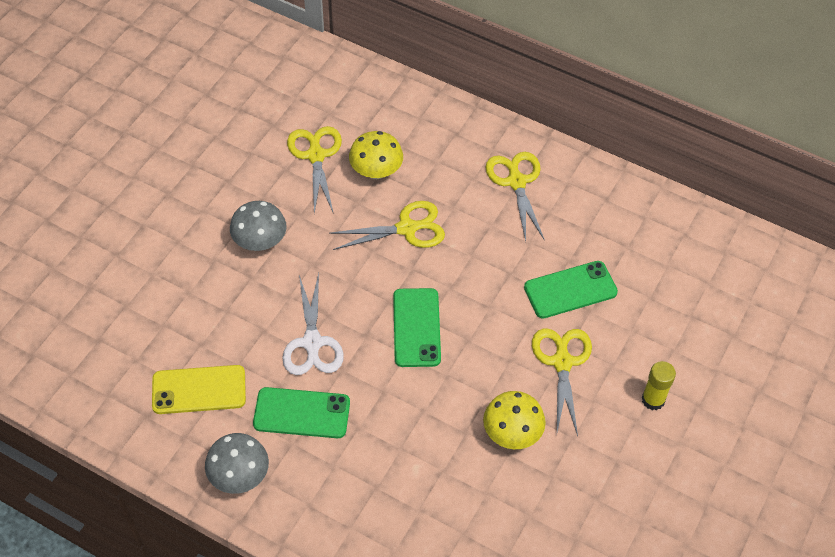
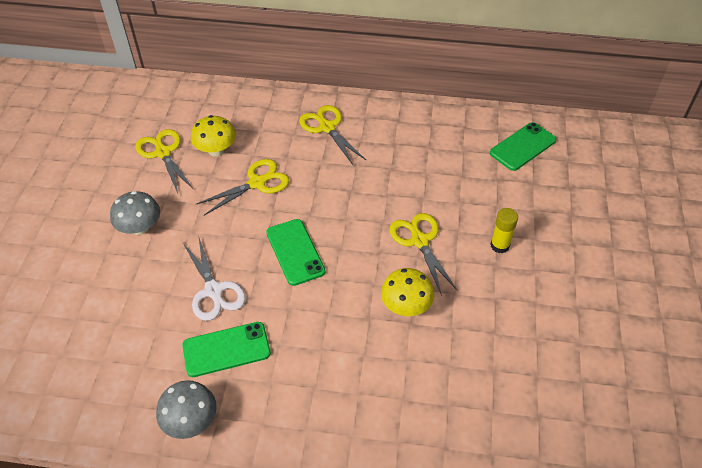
camera: 20 degrees left, 5 degrees down
(199, 390) = (128, 361): yellow phone -> none
(570, 290) = (401, 188): green phone -> green phone (523, 147)

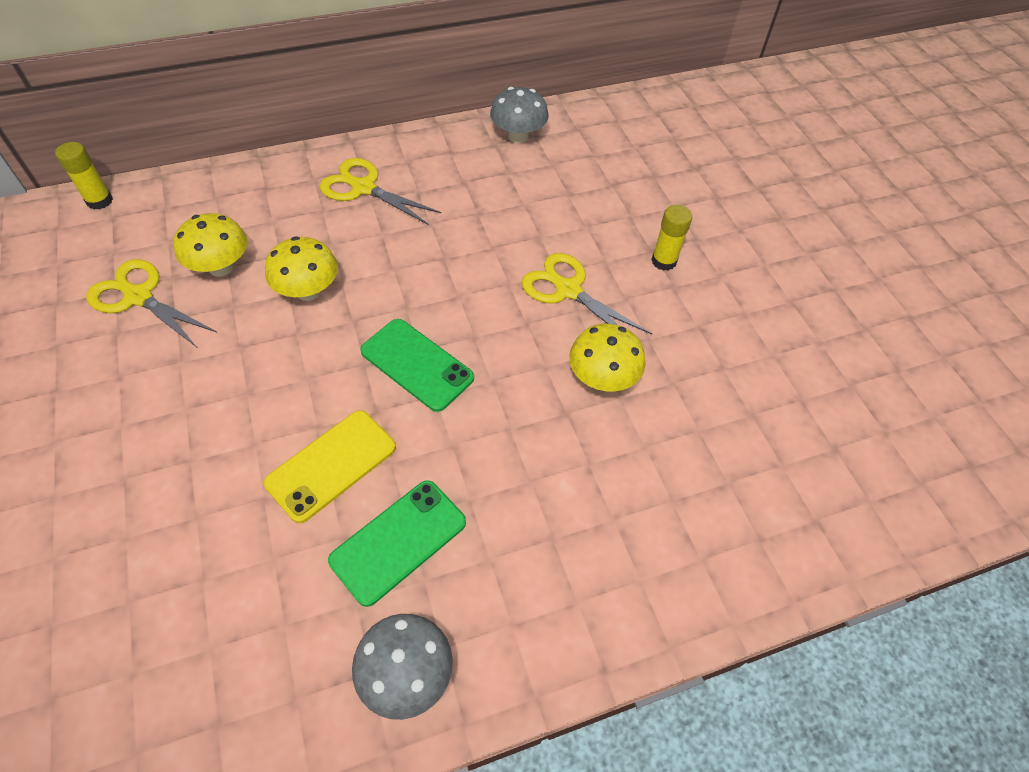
camera: 30 degrees left, 5 degrees up
(140, 228) = (161, 418): grey mushroom -> grey mushroom (518, 136)
(171, 86) = (99, 201): none -> yellow glue stick
(214, 291) = (331, 465): white scissors -> yellow phone
(257, 183) = (308, 291): yellow scissors -> yellow mushroom
(523, 147) = (616, 138): green phone -> none

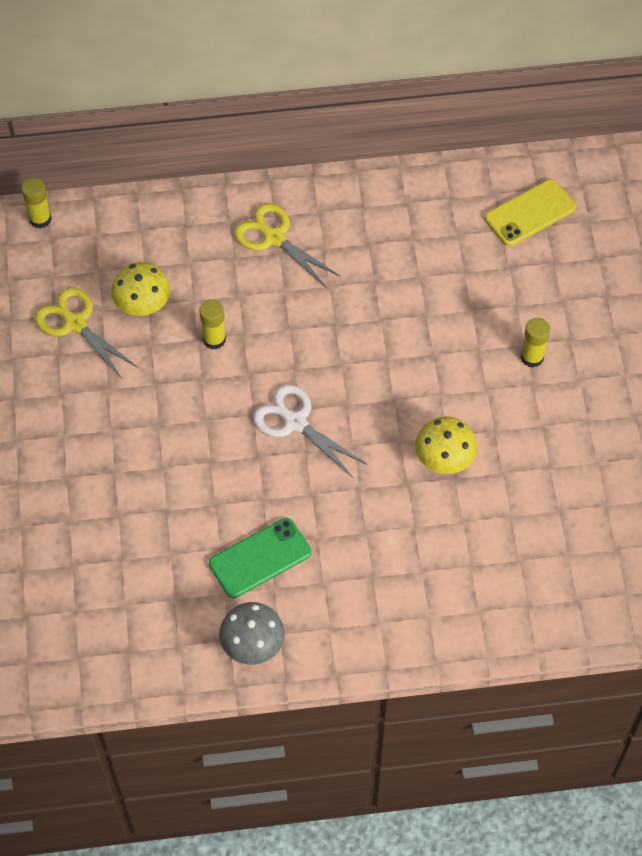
camera: 15 degrees right, 5 degrees up
(308, 291) = (214, 339): yellow mushroom -> yellow glue stick
(331, 465) = (218, 493): yellow phone -> yellow phone (530, 213)
(417, 364) = (295, 422): green phone -> white scissors
(518, 136) = (432, 196): grey mushroom -> none
(567, 290) = (437, 373): yellow scissors -> none

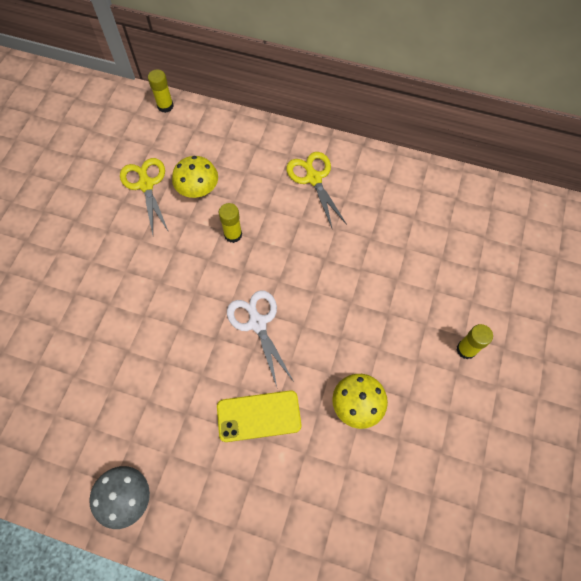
camera: 25 degrees right, 5 degrees up
(260, 558) = (173, 424): green phone -> none
(530, 213) = (513, 233): yellow phone -> yellow phone (259, 416)

